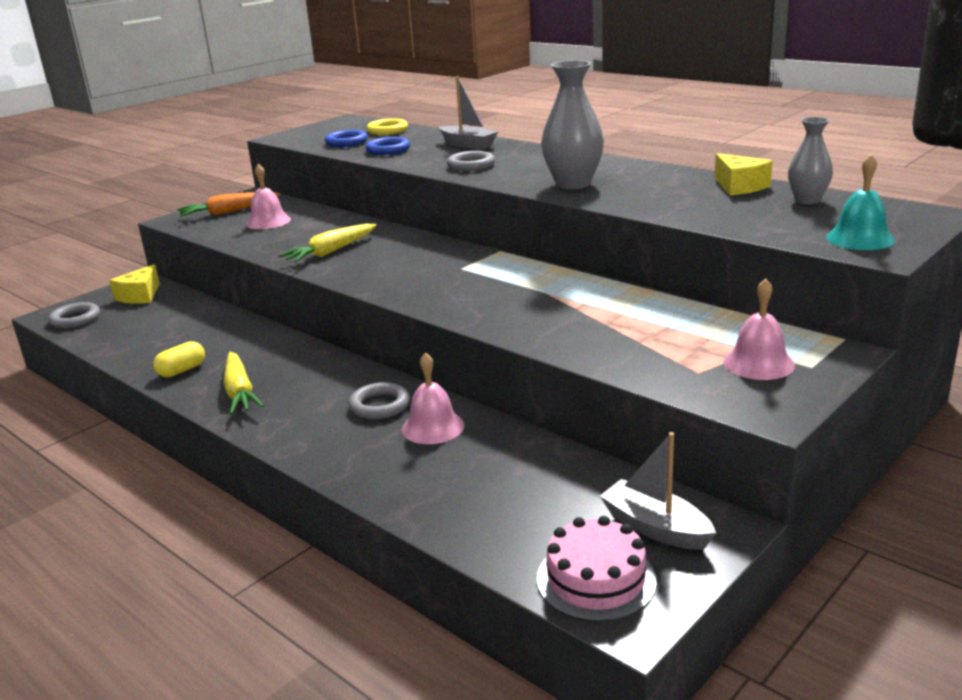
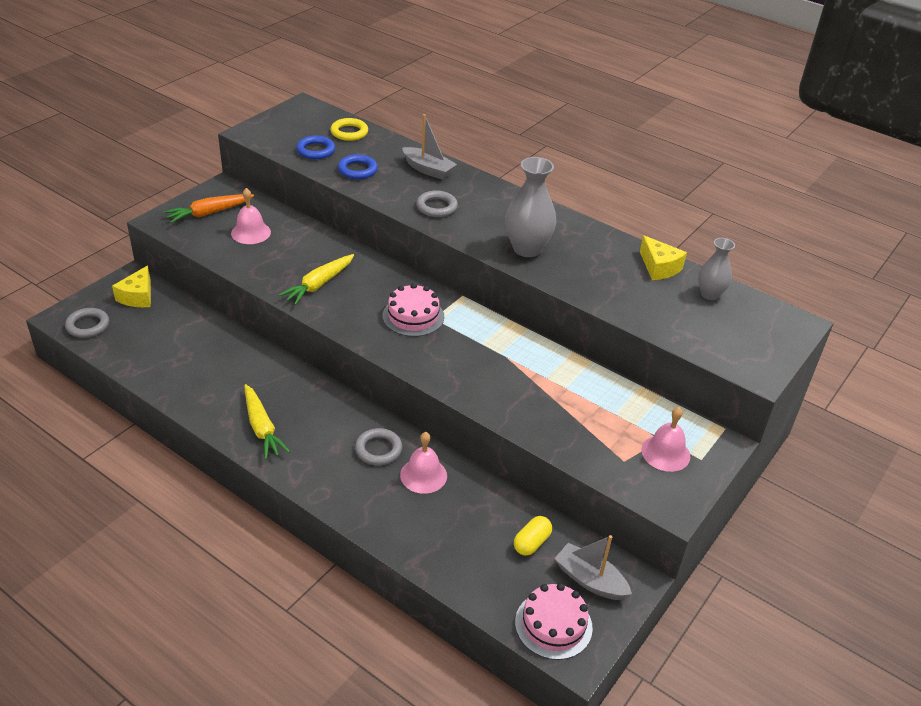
camera: 10 degrees left, 15 degrees up
(182, 370) = (206, 399): yellow capsule -> yellow capsule (531, 543)
(436, 268) = (413, 316): none -> pink cake
(860, 238) = (745, 352): turquoise bell -> none

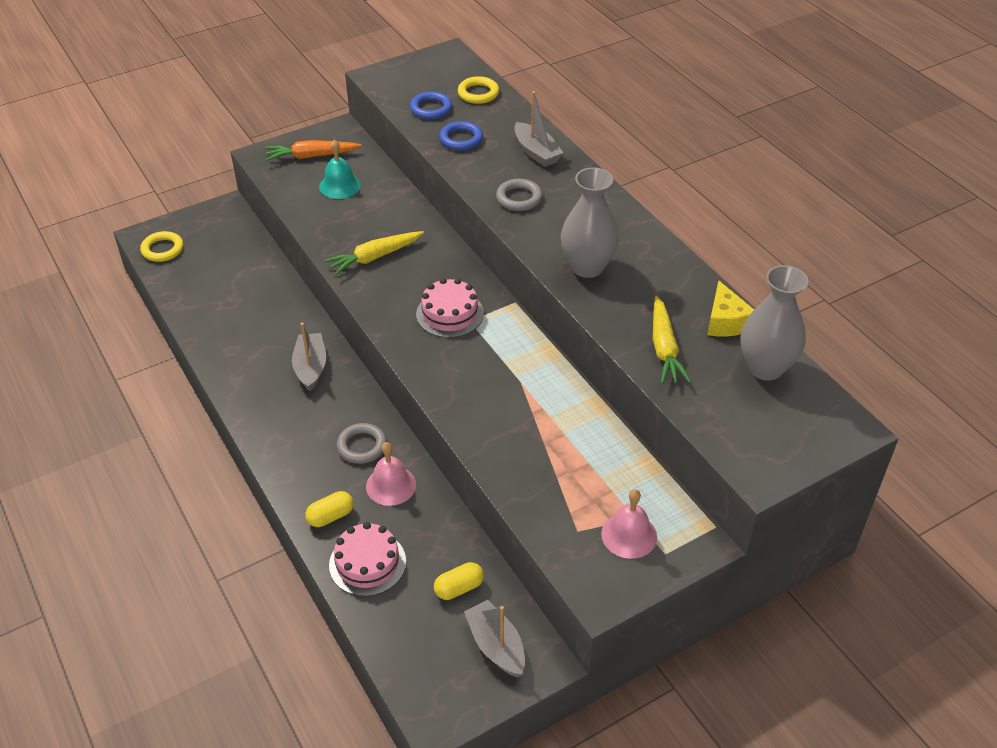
camera: 25 degrees right, 5 degrees up
(88, 325) = (162, 249): grey ring -> yellow ring
(138, 296) = (221, 229): yellow cheese -> none
(251, 232) = (340, 186): pink bell -> turquoise bell
(262, 428) = (264, 394): yellow carrot -> yellow carrot (664, 348)
(293, 395) = (310, 367): none -> grey boat
(385, 516) = (331, 516): none -> yellow capsule
(553, 625) = (432, 679): pink cake -> pink cake (367, 563)
(710, 294) = (765, 367): grey vase -> grey vase, size x1.61

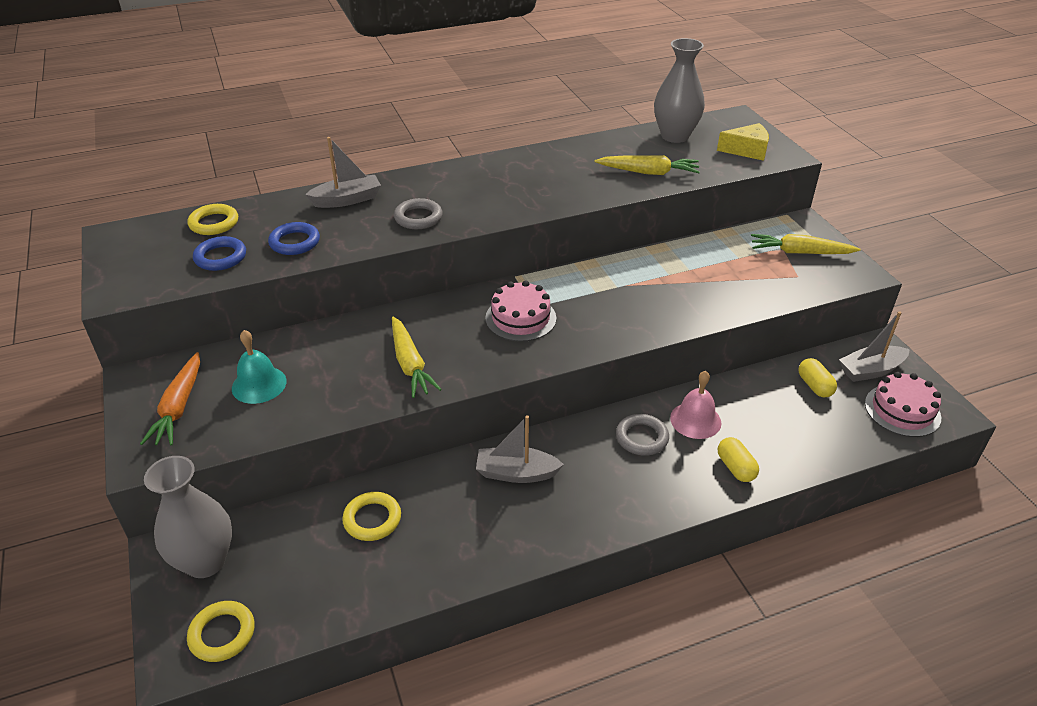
camera: 80 degrees left, 5 degrees down
(258, 296) = (372, 519): none -> yellow ring
(367, 563) = (792, 444): pink cake -> pink cake (902, 410)
(587, 267) = (536, 193): grey vase -> grey vase (205, 561)
(629, 535) = (799, 252): pink bell -> yellow carrot
(725, 322) = (621, 143): yellow cheese -> yellow cheese (747, 150)

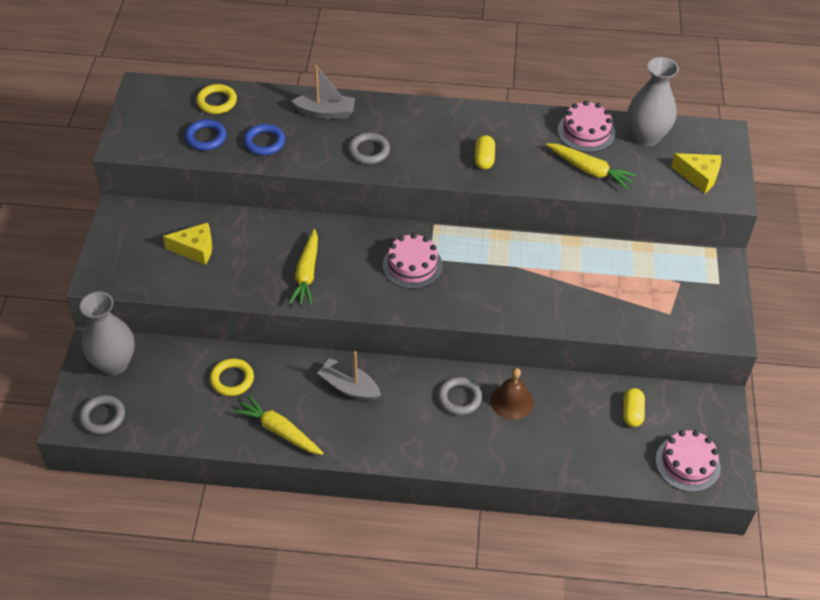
camera: 25 degrees right, 10 degrees up
(179, 407) = (135, 247): orange carrot -> none
(222, 634) = (103, 417): yellow ring -> grey ring
(259, 384) = (195, 249): turquoise bell -> yellow cheese
(619, 146) = (586, 132): none -> pink cake
(695, 420) = (511, 401): pink bell -> brown bell
(735, 468) = (512, 451): yellow capsule -> yellow capsule (484, 159)
(799, 252) = (692, 291): yellow carrot -> yellow carrot (279, 431)
(870, 370) = (692, 419): grey boat -> none

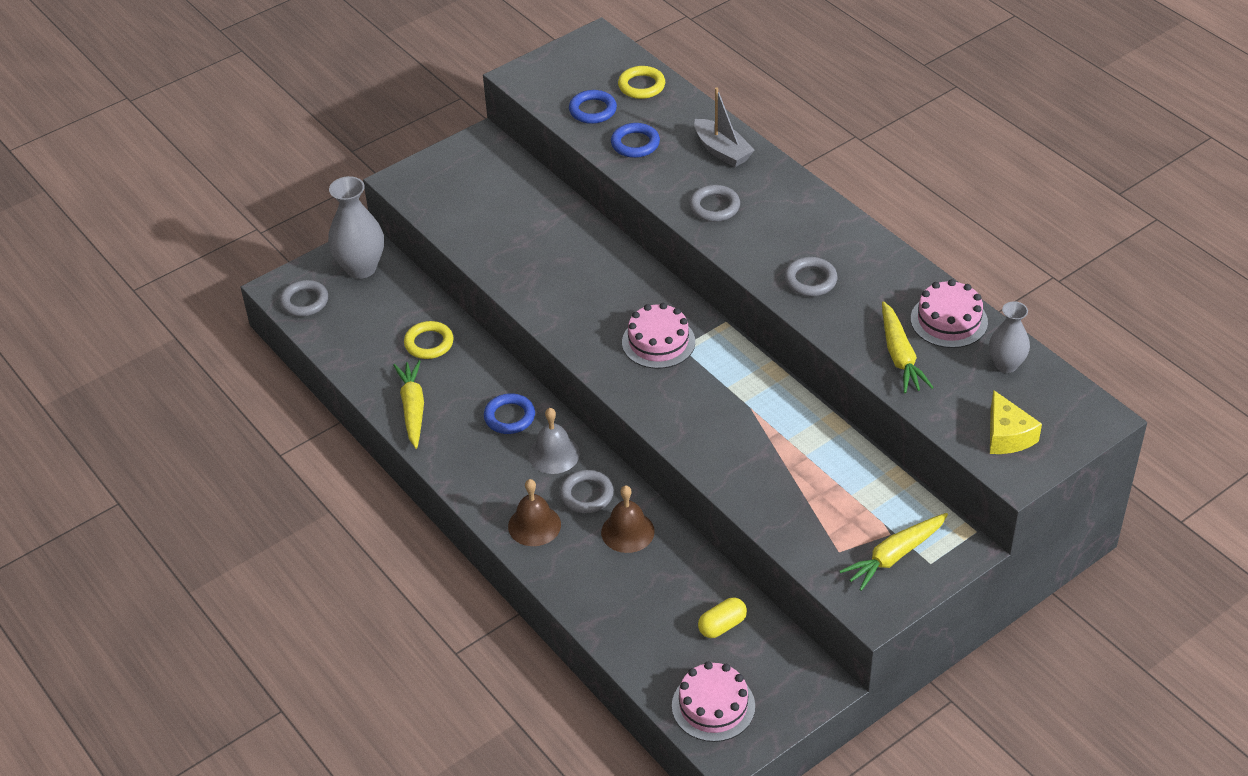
camera: 50 degrees right, 5 degrees down
(195, 249) = (500, 208): yellow cheese -> none
(307, 274) = (561, 287): yellow carrot -> yellow carrot (894, 556)
(349, 387) = (509, 417): grey boat -> blue ring
(407, 389) = (554, 454): none -> grey bell
(454, 443) = (534, 525): none -> brown bell
(484, 159) = (810, 280): yellow capsule -> grey ring
(646, 137) = (1006, 365): grey vase -> grey vase, size x0.62

